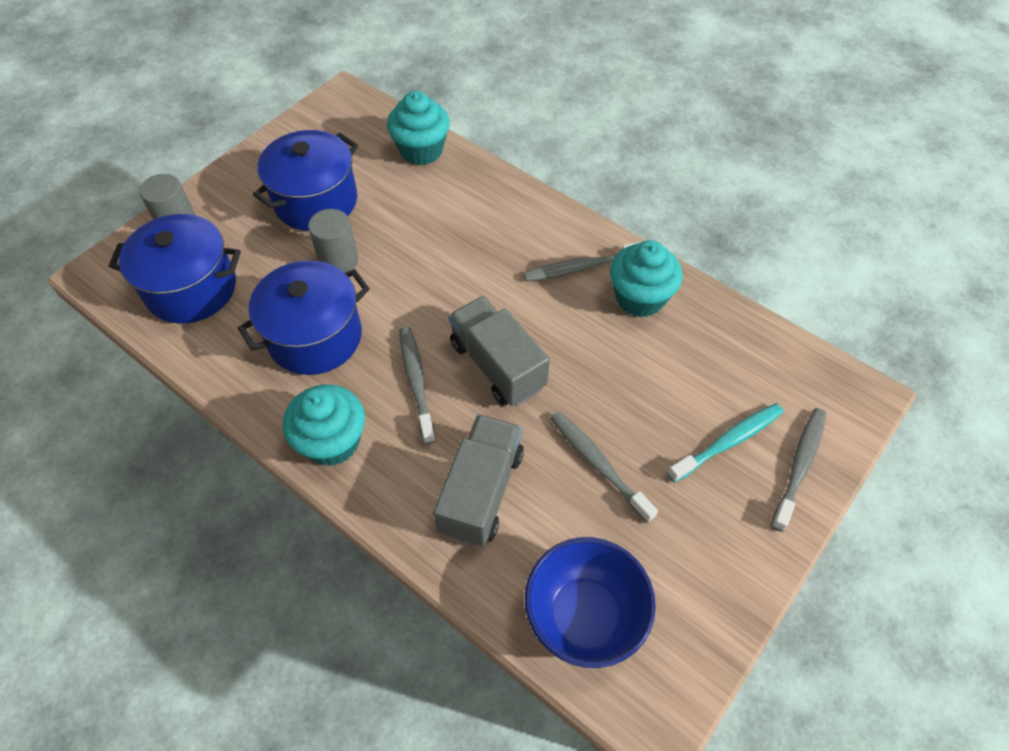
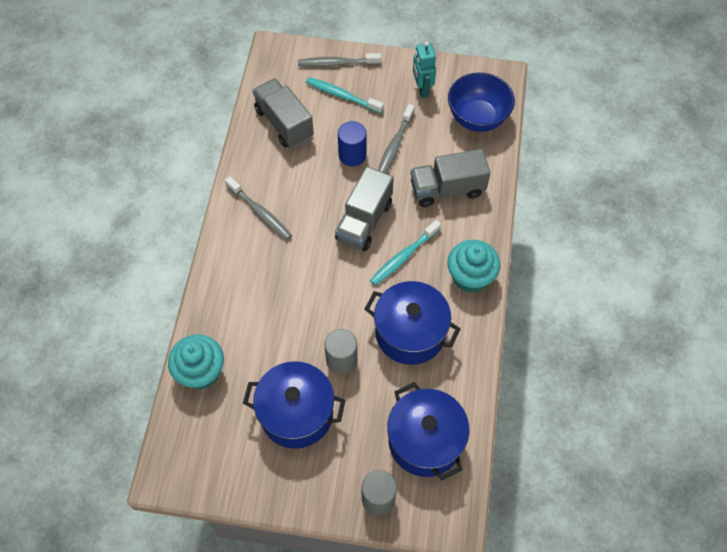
camera: 120 degrees left, 5 degrees up
(416, 382) = (403, 257): grey toothbrush -> turquoise toothbrush
(611, 402) = (352, 155): none -> blue cylinder
(640, 298) = (266, 171): turquoise cupcake -> none
(689, 563) = (422, 89): none -> turquoise robot
(711, 349) = (284, 123): none -> grey truck

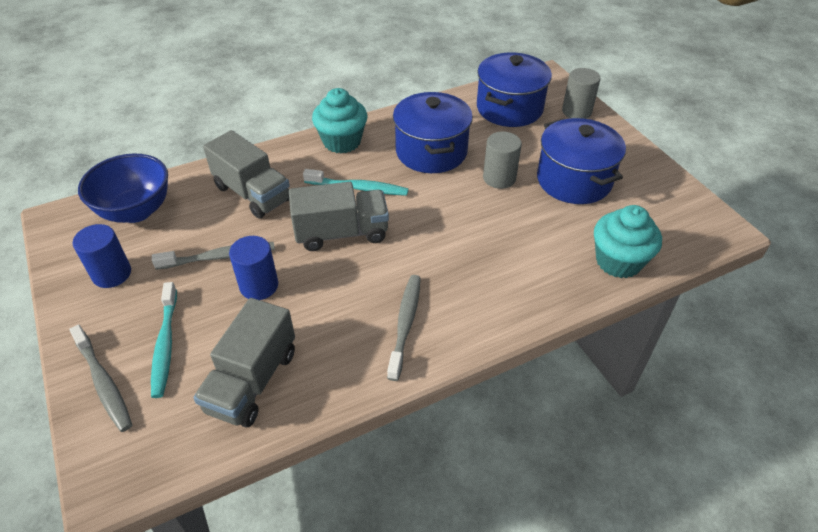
camera: 125 degrees left, 15 degrees down
(422, 89) = (112, 274): turquoise robot -> blue cylinder

